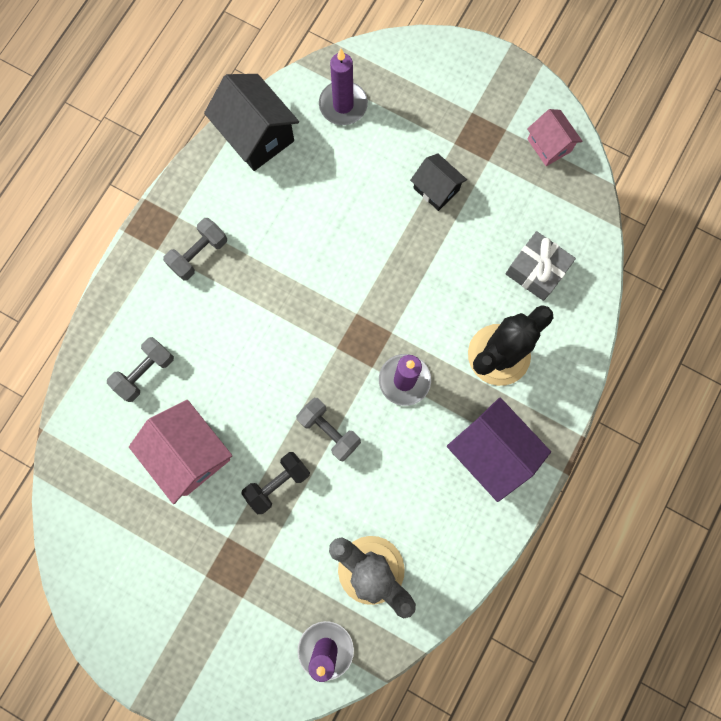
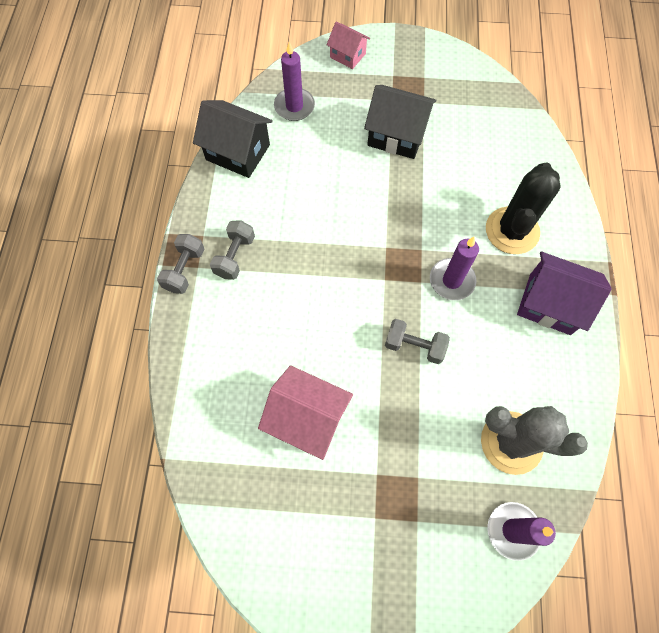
camera: 25 degrees left, 10 degrees down
(145, 372) = (235, 368): grey dumbbell -> grey dumbbell (184, 270)
(278, 483) = (395, 408): black dumbbell -> none
(436, 189) = (397, 135): black house -> black house, size x1.67
(536, 270) = (503, 161): grey gift -> none
(549, 145) = (461, 75): pink house -> pink house (347, 55)

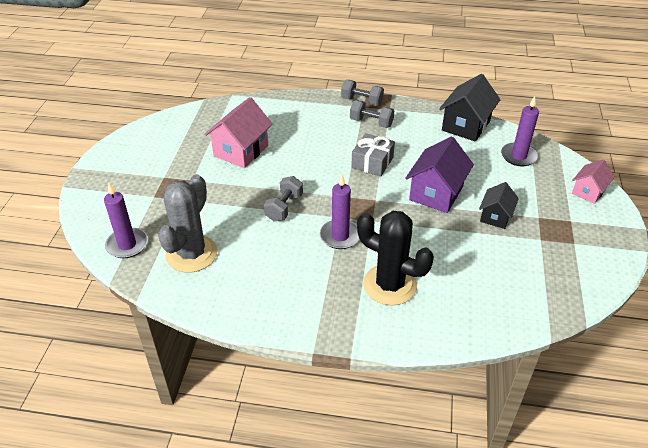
camera: 95 degrees right, 25 degrees down
(318, 252) = (372, 162): none -> grey gift
(397, 135) = (495, 216): black house -> black house, size x0.60
(550, 304) = (309, 300): purple house -> purple house (436, 193)

